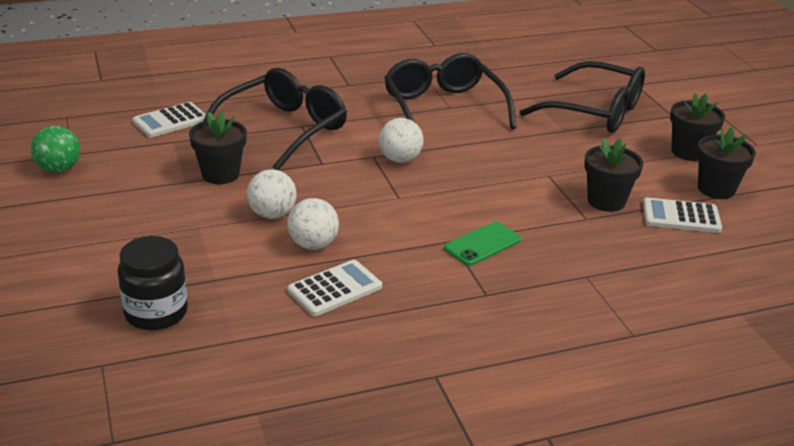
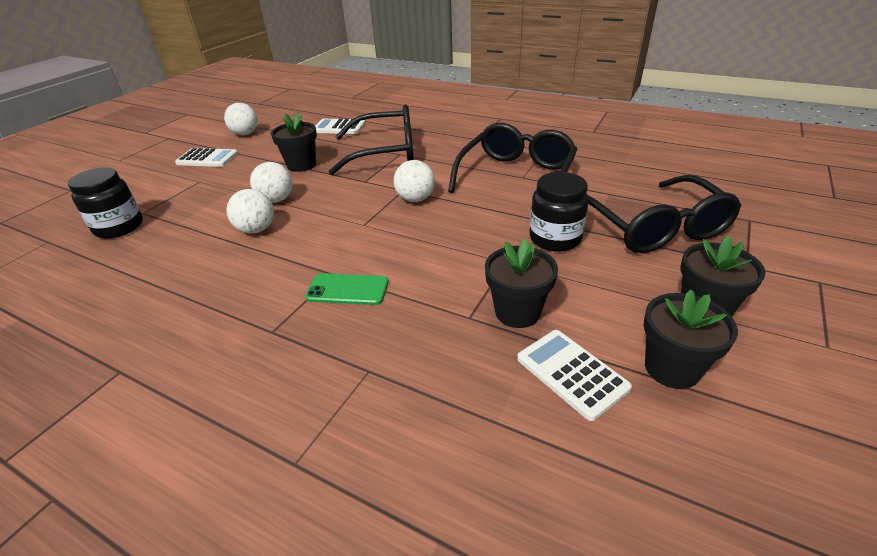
camera: 50 degrees right, 5 degrees up
(59, 169) = (245, 134): green ball -> white ball
(335, 289) = (207, 265): white calculator -> white calculator (207, 158)
(551, 145) = (555, 238): none -> black jar

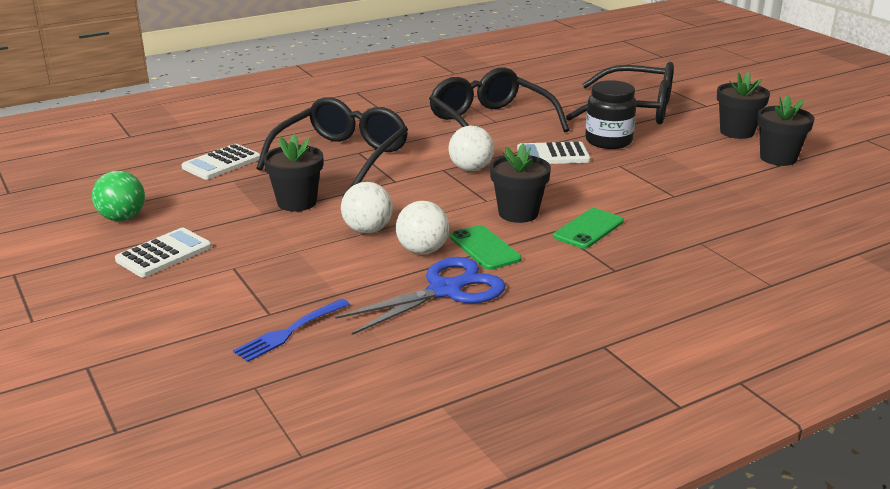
camera: 60 degrees left, 10 degrees down
(119, 227) = (290, 331): black jar -> blue fork
(196, 260) = (446, 290): none -> blue scissors
(245, 134) = (122, 218): white ball -> green ball
(276, 252) = (484, 248): none -> green phone
(517, 312) = (684, 180): black flower pot -> black flower pot (518, 213)
(571, 373) = (759, 183): white calculator -> white calculator (553, 155)

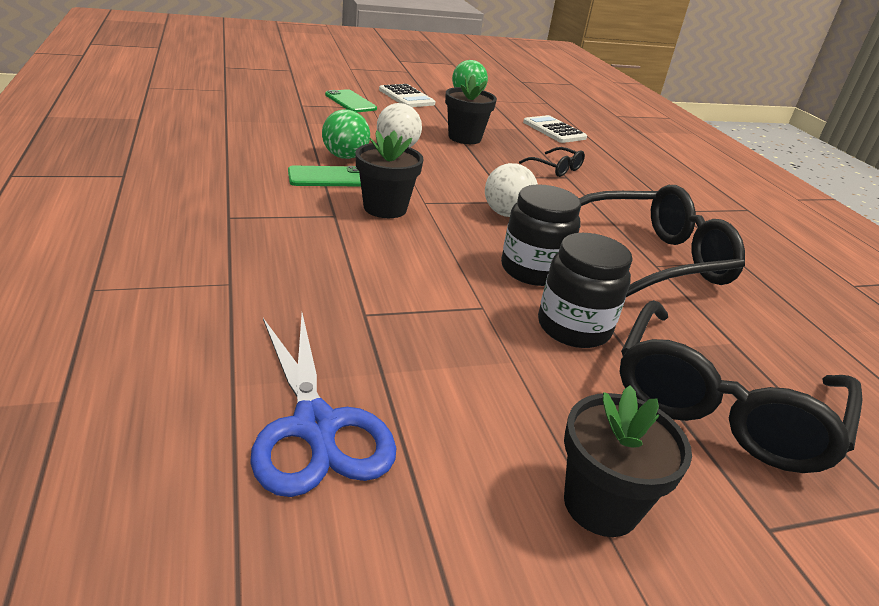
camera: 100 degrees right, 5 degrees up
(290, 331) = (273, 105): blue fork -> none
(342, 157) = (556, 168): black glasses -> black glasses, size x0.44
(422, 250) = (345, 157): white ball -> green ball
(446, 290) = (273, 149): blue scissors -> blue scissors (316, 427)
(553, 155) = (533, 270): white calculator -> black jar
(589, 229) = (322, 231): green phone -> green phone (350, 102)
(778, 158) = (448, 501): black flower pot -> none

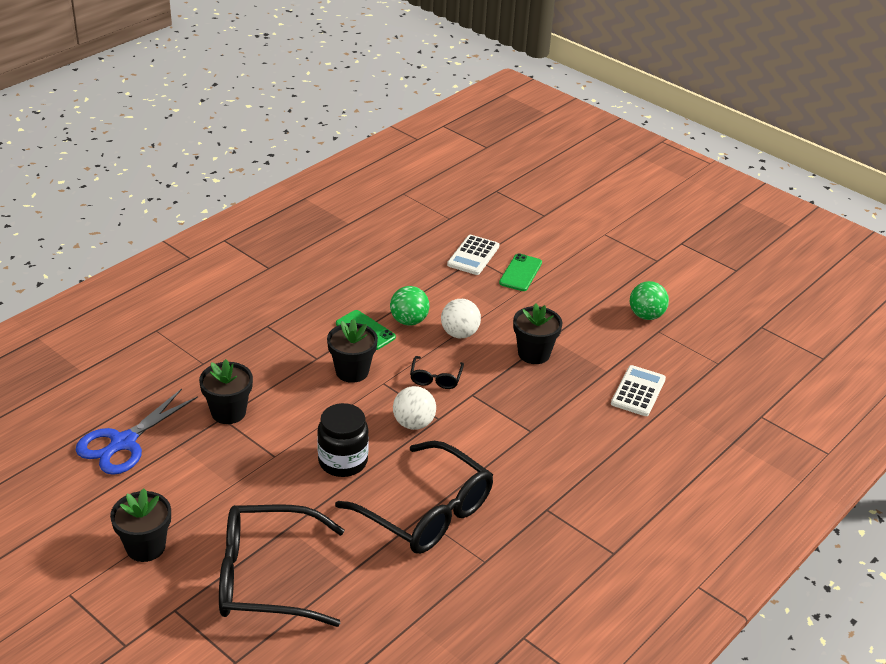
camera: 60 degrees right, 5 degrees up
(359, 305) = (228, 412): none -> black flower pot
(406, 97) = (582, 290): white calculator -> white calculator (473, 256)
(556, 168) = (540, 420): black glasses -> black glasses (435, 378)
(573, 328) = (290, 498): black jar -> none

